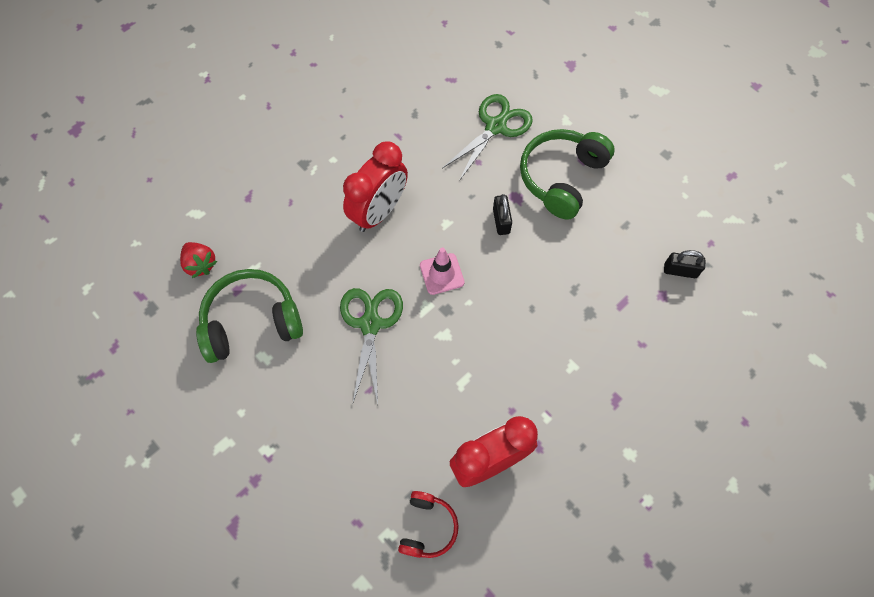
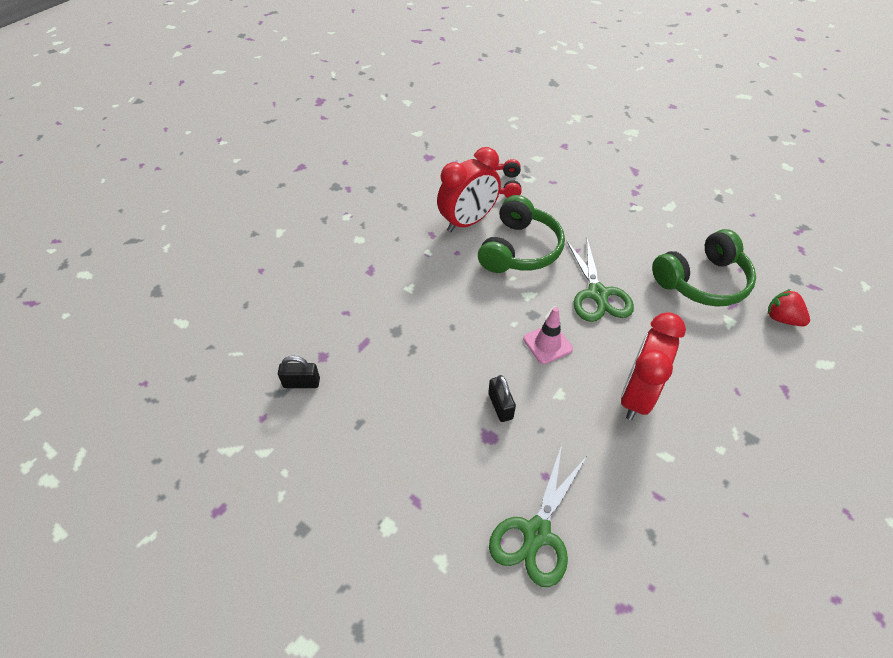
camera: 170 degrees right, 15 degrees down
(562, 178) = (438, 470): green headphones -> green headphones (519, 249)

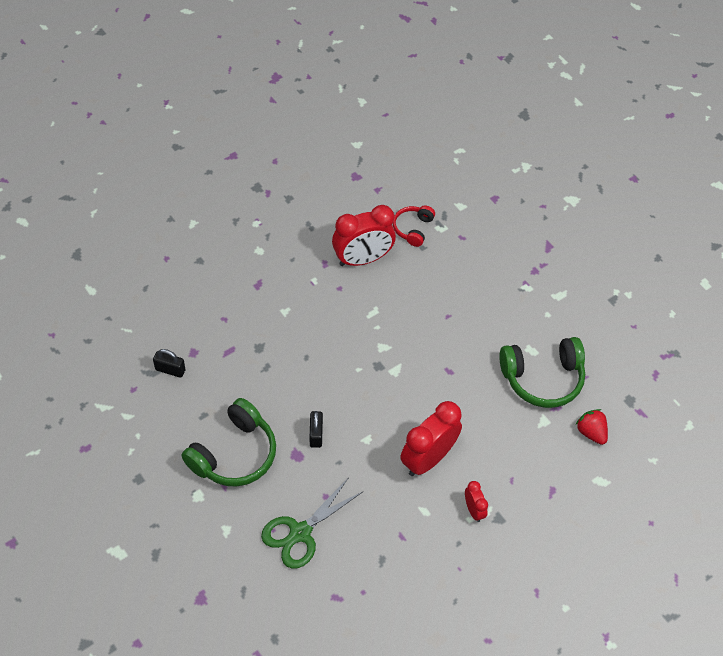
camera: 15 degrees right, 5 degrees up
(519, 249) = (396, 300): green headphones -> green headphones (234, 454)
(547, 344) = (377, 395): pink traffic cone -> none
(597, 294) = (443, 363): green scissors -> none
(719, 437) = (474, 510): none -> red clock

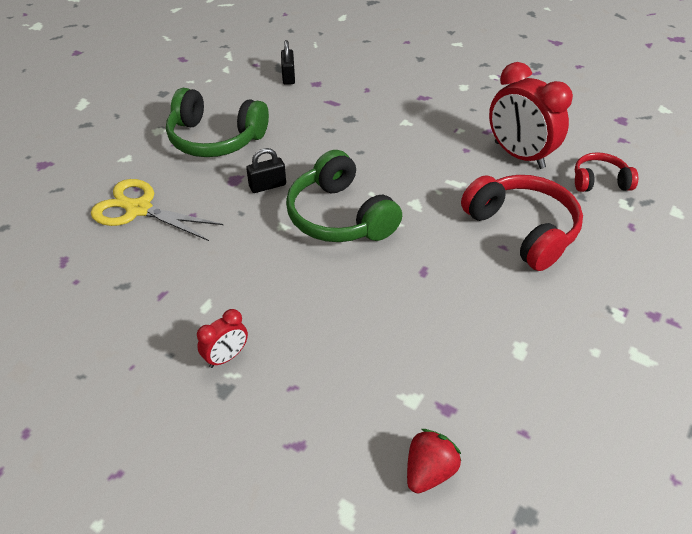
camera: 70 degrees right, 10 degrees down
(300, 532) = (139, 209): green scissors -> yellow scissors
(428, 459) = (283, 287): red clock -> none
(437, 298) = (522, 230): none -> red headphones
(542, 378) = (483, 376): green headphones -> green headphones (340, 216)

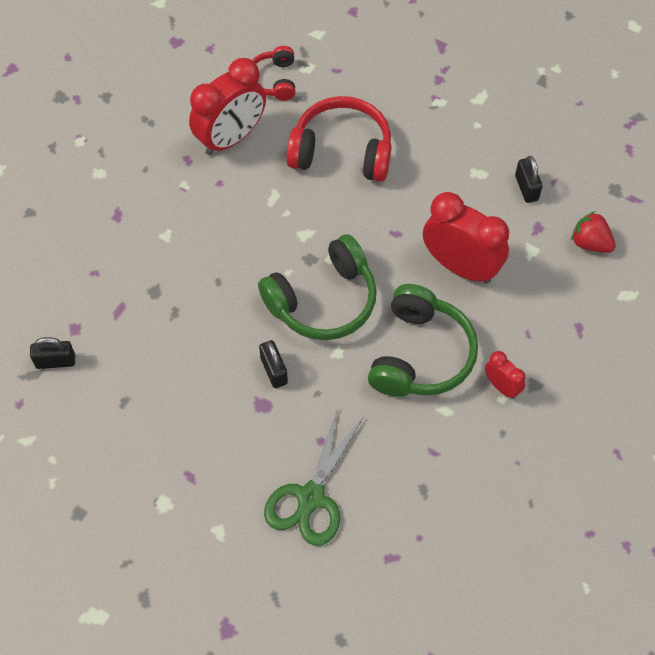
camera: 90 degrees left, 15 degrees up
(139, 209) = (311, 497): yellow scissors -> green scissors
(216, 138) = (185, 434): green headphones -> green headphones (420, 354)
(384, 326) = (460, 266): none -> red clock
(507, 400) = (526, 188): none -> black padlock
(522, 230) = (342, 152): red headphones -> red headphones turned 45 degrees clockwise

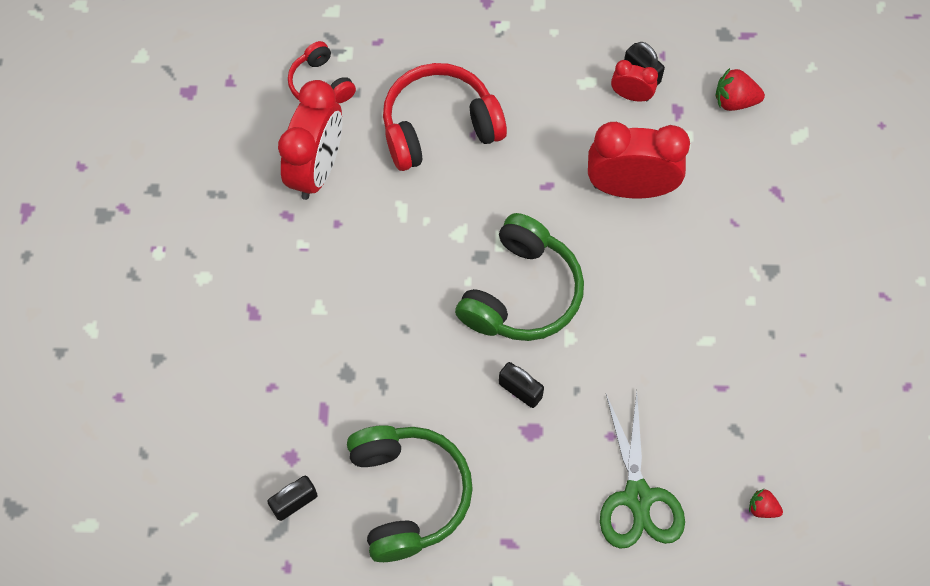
camera: 30 degrees left, 5 degrees up
(405, 561) = (762, 508): none -> red strawberry
(420, 354) = (648, 297): green headphones -> green headphones (407, 494)
(501, 386) = (743, 288): red clock -> red clock (631, 95)

